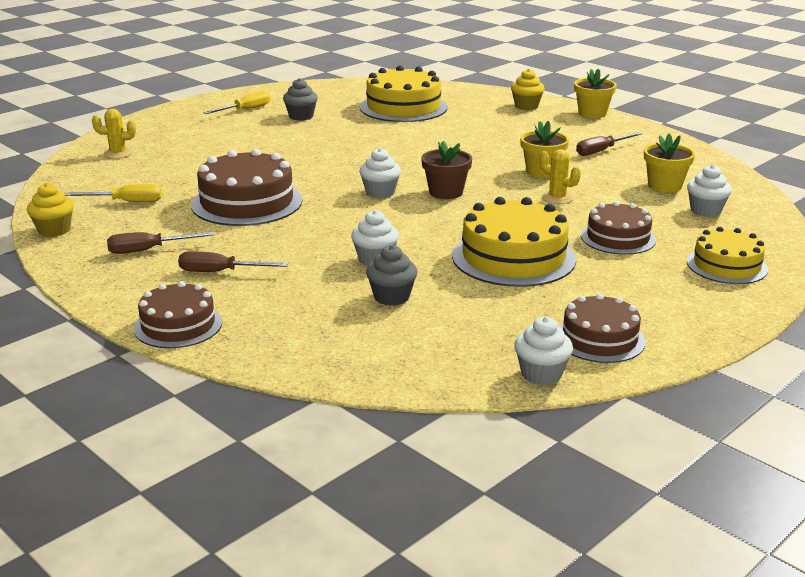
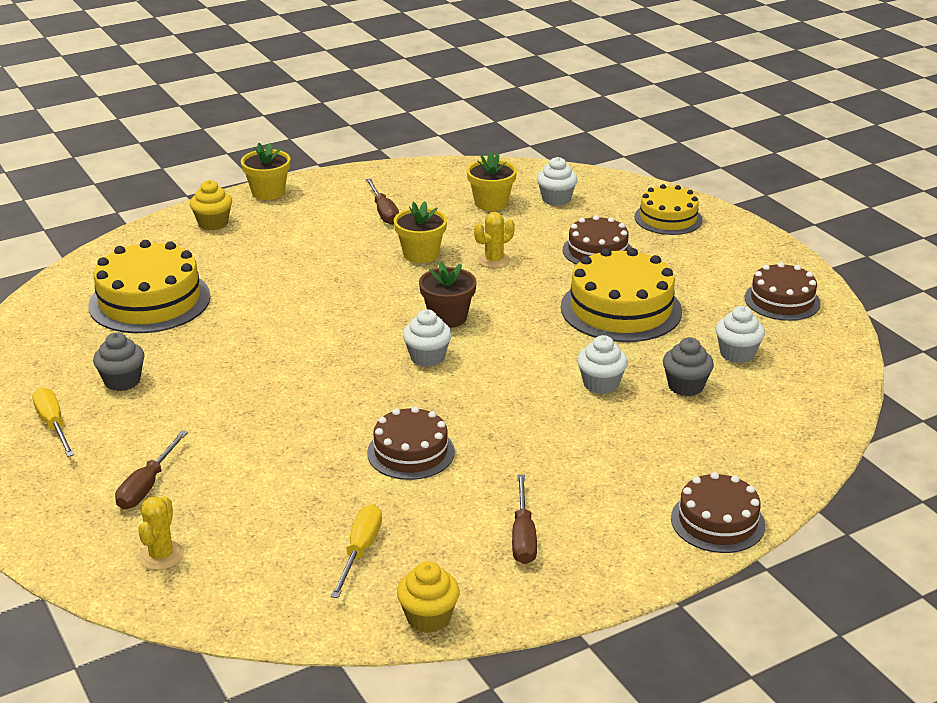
camera: 75 degrees left, 5 degrees up
(220, 272) = (600, 486): brown screwdriver -> brown screwdriver (147, 485)
(247, 202) = (411, 452): brown cake -> brown cake, size x0.62
(541, 374) = (834, 337): white cupcake -> white cupcake (737, 354)

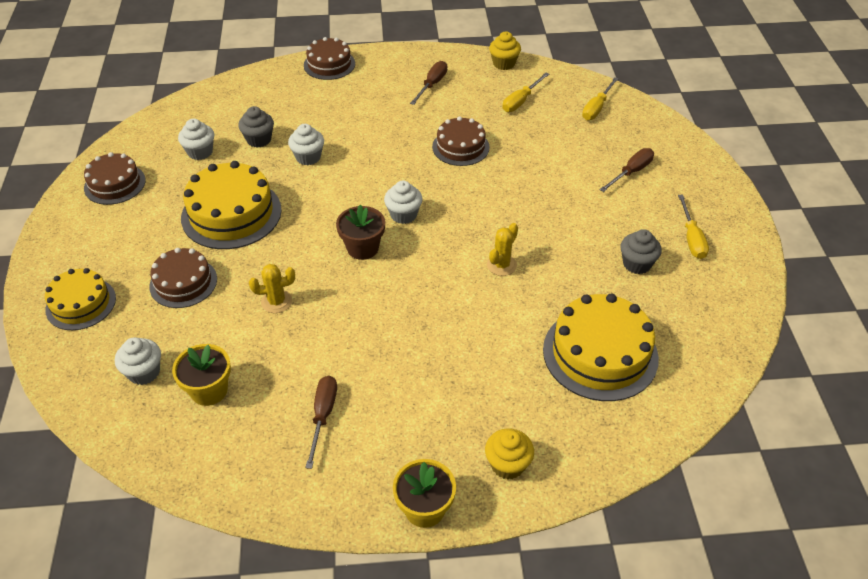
camera: 155 degrees left, 15 degrees up
(161, 555) = (630, 128): yellow cactus -> yellow cactus (501, 265)
(226, 576) = (597, 108): none -> yellow screwdriver
(421, 254) = (331, 333): yellow flower pot -> none

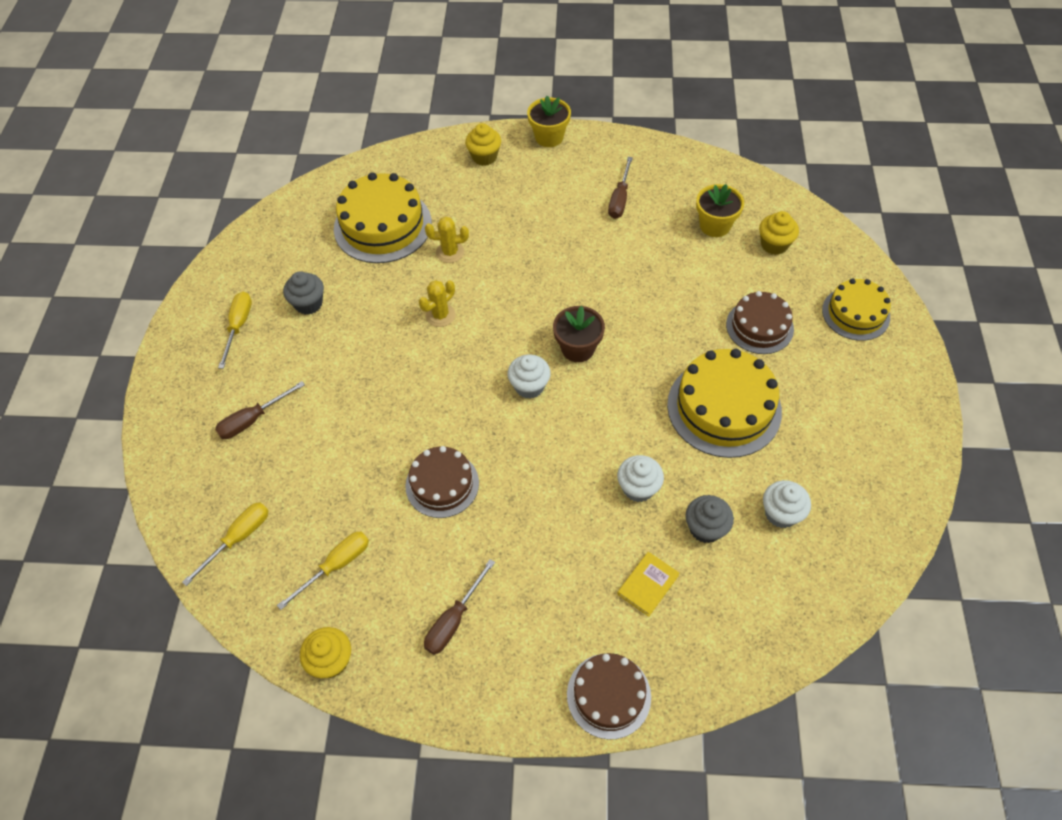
camera: 170 degrees left, 10 degrees up
(115, 184) = (876, 468): brown cake -> none
(144, 372) = (774, 244): white cupcake -> yellow cupcake
(276, 301) = (664, 298): yellow cactus -> yellow cactus (450, 252)
(303, 109) = (647, 584): none -> yellow book

